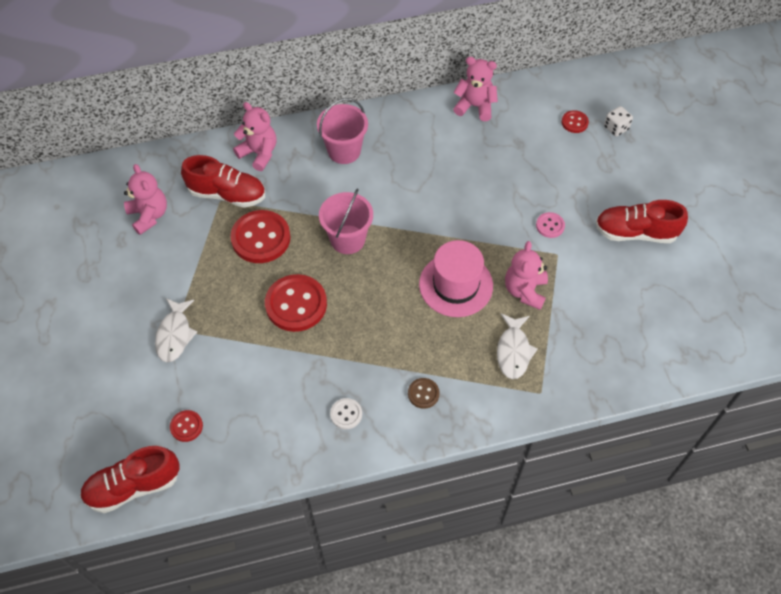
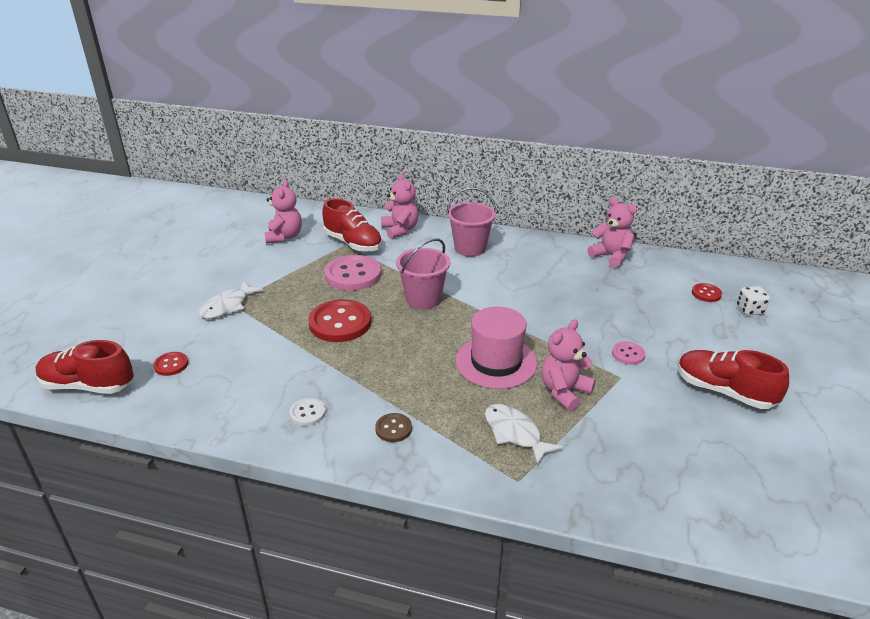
camera: 30 degrees right, 25 degrees down
(261, 238) = (353, 275): red button -> pink button
(513, 351) = (515, 433): white fish -> white fish turned 105 degrees clockwise

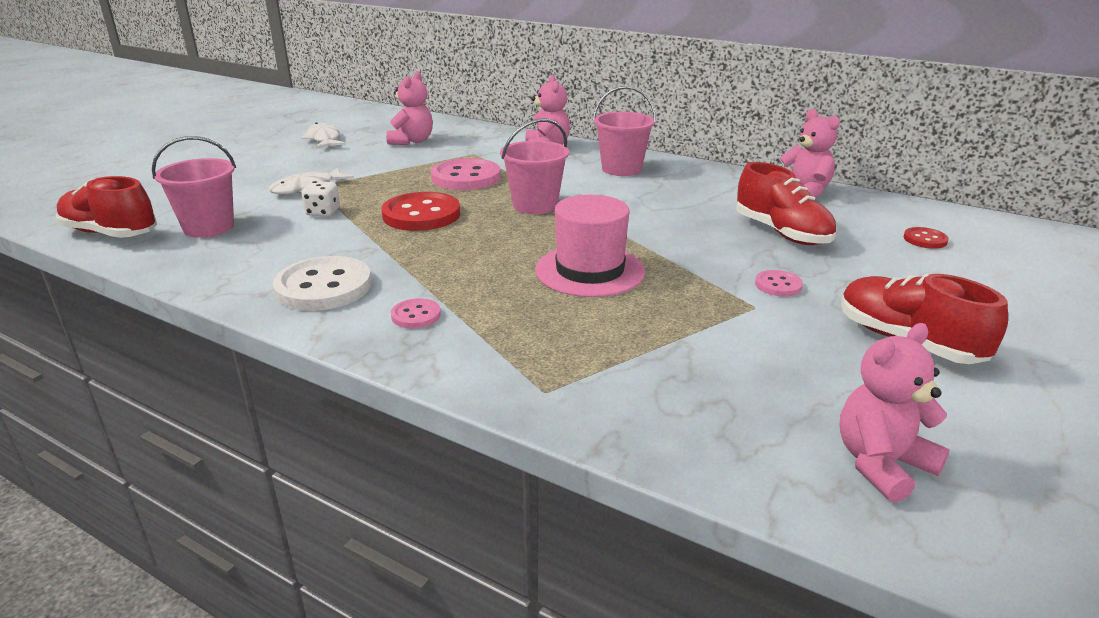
camera: 15 degrees right, 5 degrees down
(171, 365) = (209, 227): red button -> pink bucket
(307, 413) = (323, 287): white button -> white button, size x2.05
(353, 243) = (485, 153): red shoe -> red shoe (782, 233)
(393, 429) = (416, 315): brown button -> pink button
(515, 433) = (571, 342): white fish -> white fish (324, 139)
(564, 392) = (665, 310): pink teddy bear -> pink teddy bear (881, 464)
(750, 310) = (986, 262): white dice -> white dice (323, 212)

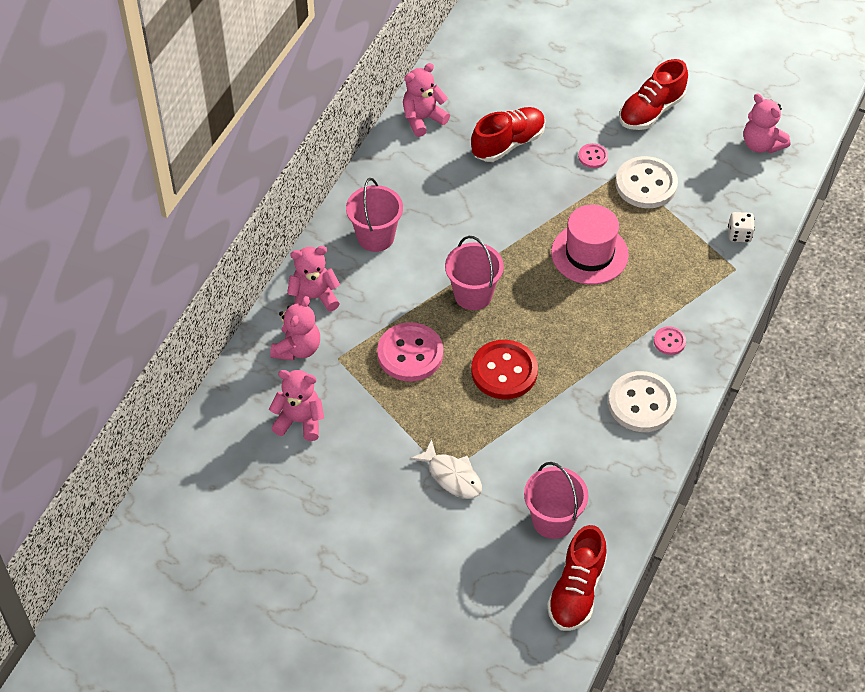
camera: 95 degrees left, 25 degrees up
(323, 212) = (509, 445): white dice -> white dice (739, 234)
(324, 139) = (296, 509): white fish -> none
(490, 142) = (297, 348): none -> pink teddy bear
(731, 322) = (646, 184): none -> white button
(925, 239) = (508, 69): red button -> none

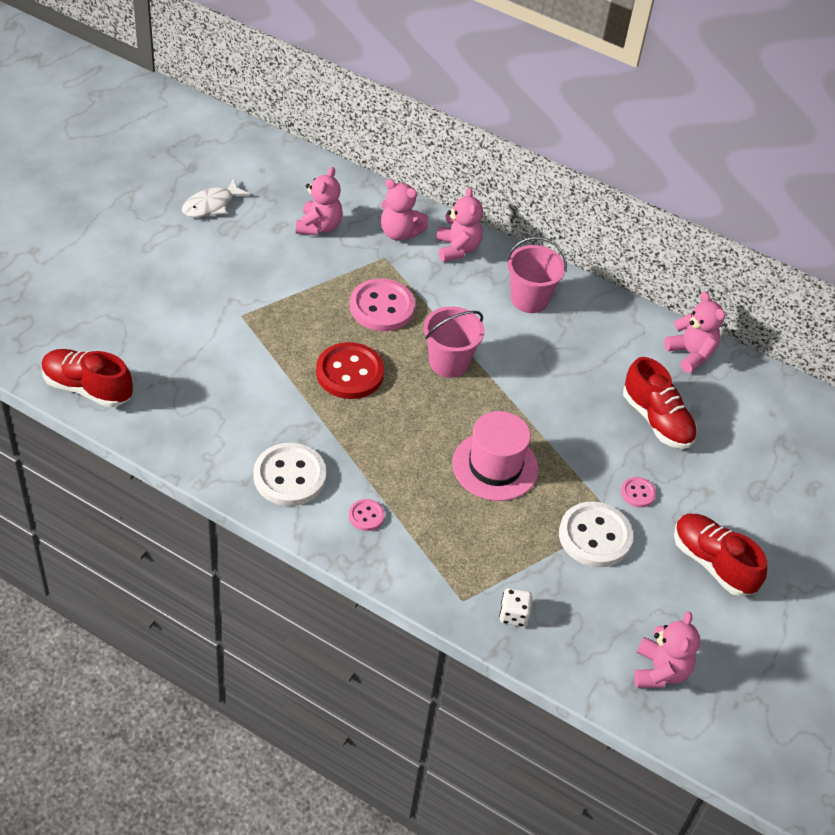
camera: 90 degrees right, 5 degrees down
(452, 476) = (236, 319): white fish -> white fish (211, 205)
(553, 520) = (169, 383): pink bucket -> none
(761, 144) = (660, 671): pink teddy bear -> pink teddy bear turned 135 degrees clockwise

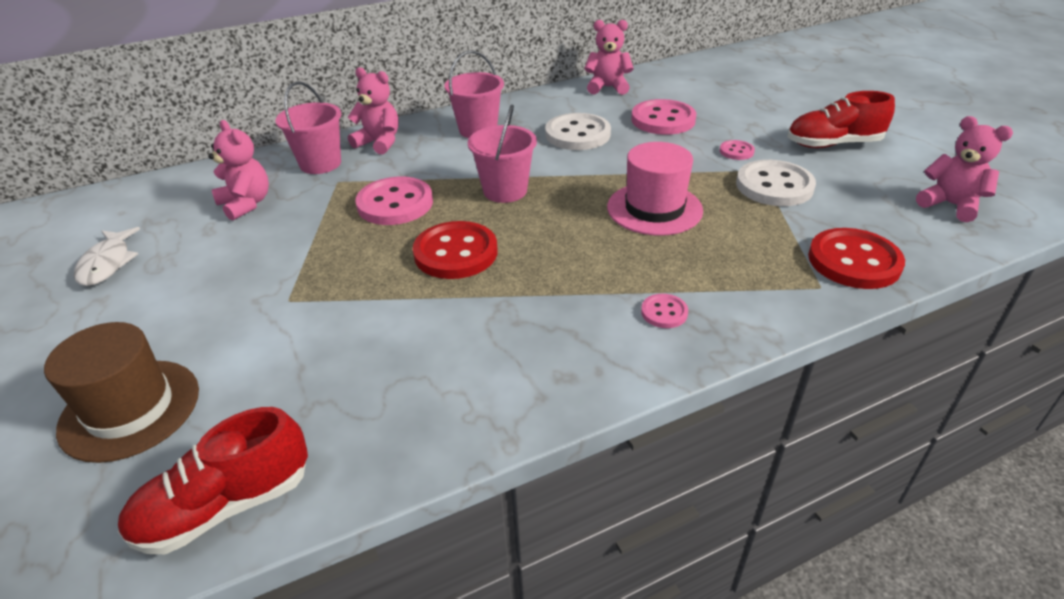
camera: 50 degrees left, 10 degrees down
(116, 306) = (130, 409): none -> brown hat
(290, 476) = (563, 352): white button -> white button (577, 134)
(399, 233) = (320, 164): pink teddy bear -> pink bucket
(513, 615) = (854, 261): white dice -> red button
(657, 420) = (663, 120): red shoe -> pink button

